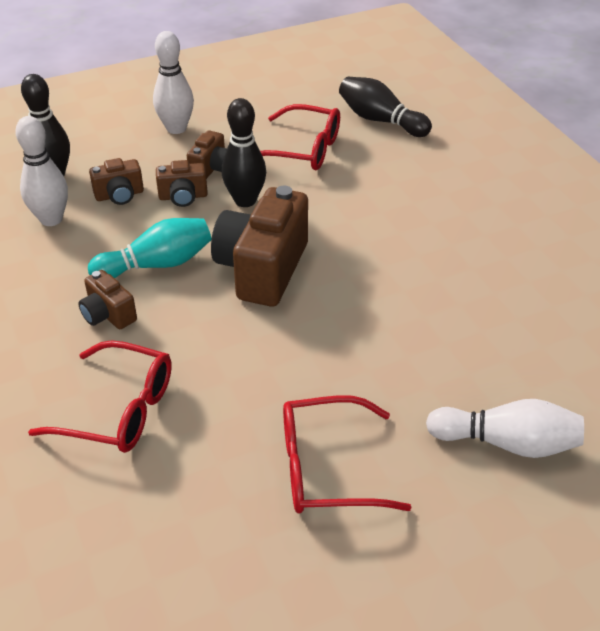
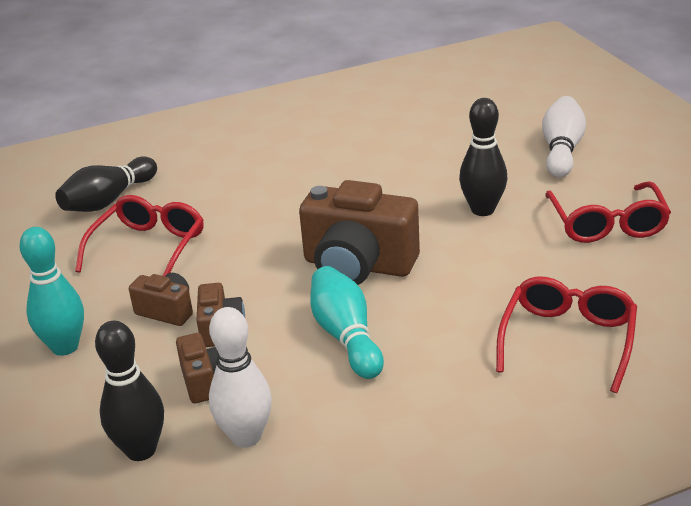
camera: 85 degrees left, 10 degrees down
(108, 314) = (430, 363): brown camera -> none
(176, 128) = (65, 347): white bowling pin -> turquoise bowling pin
(245, 200) = (238, 283): black bowling pin -> black bowling pin (482, 210)

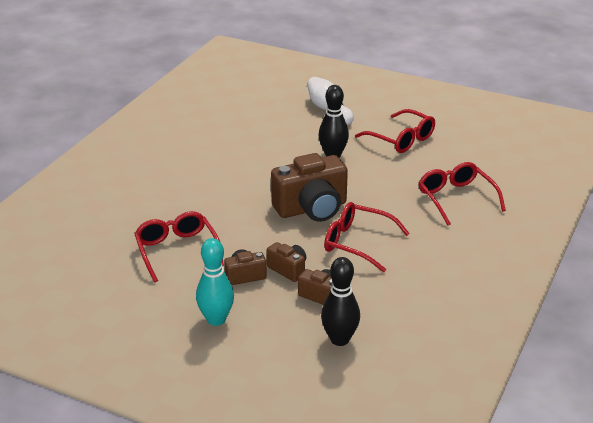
camera: 45 degrees left, 0 degrees up
(108, 200) = (102, 237): black bowling pin -> none
(246, 437) = (380, 307): white bowling pin -> none
(346, 336) = (357, 243): turquoise bowling pin -> red glasses

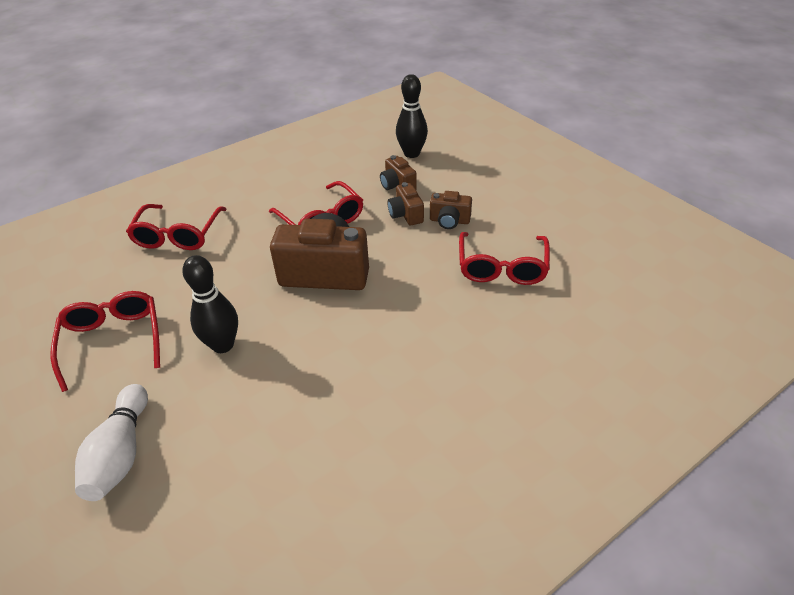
camera: 150 degrees left, 10 degrees up
(216, 319) = (497, 192): turquoise bowling pin -> none

